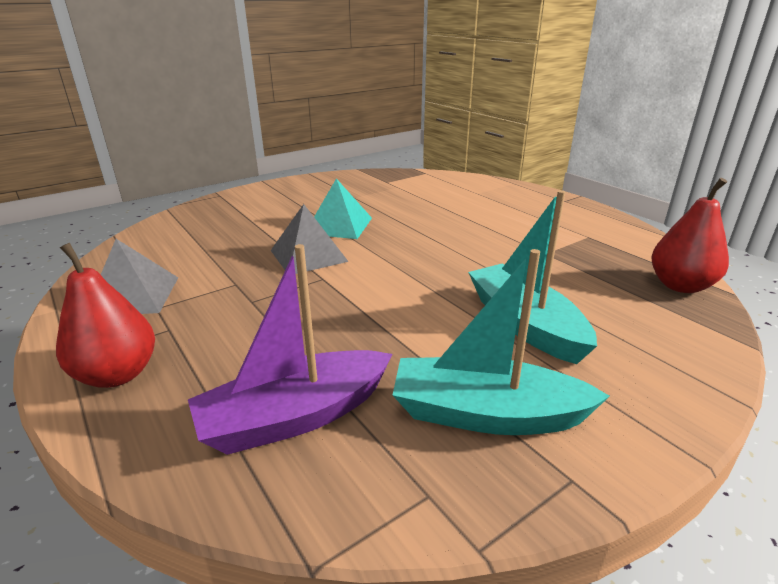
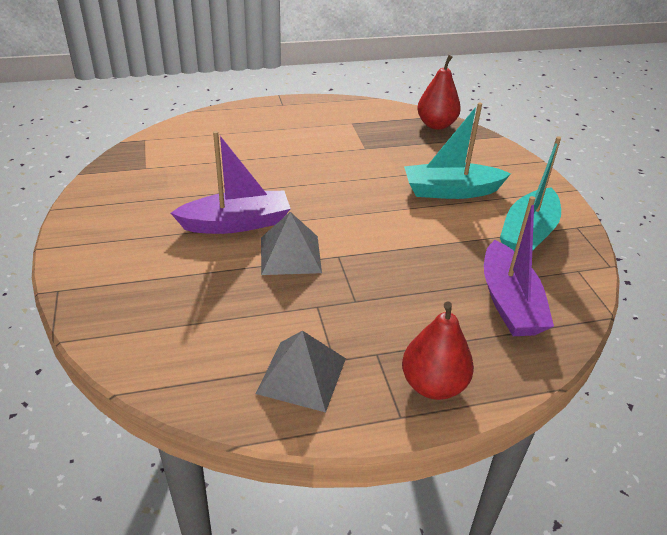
camera: 70 degrees left, 10 degrees up
(339, 225) = (236, 223): turquoise pyramid -> purple boat

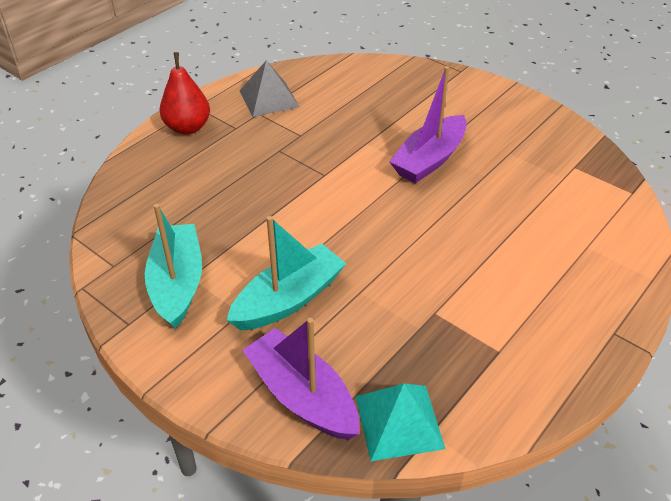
camera: 145 degrees right, 5 degrees up
(290, 254) = (359, 157): grey pyramid -> none
(436, 125) = (399, 422): red pear -> turquoise pyramid
(509, 302) = (164, 203): purple boat -> purple boat (302, 396)

